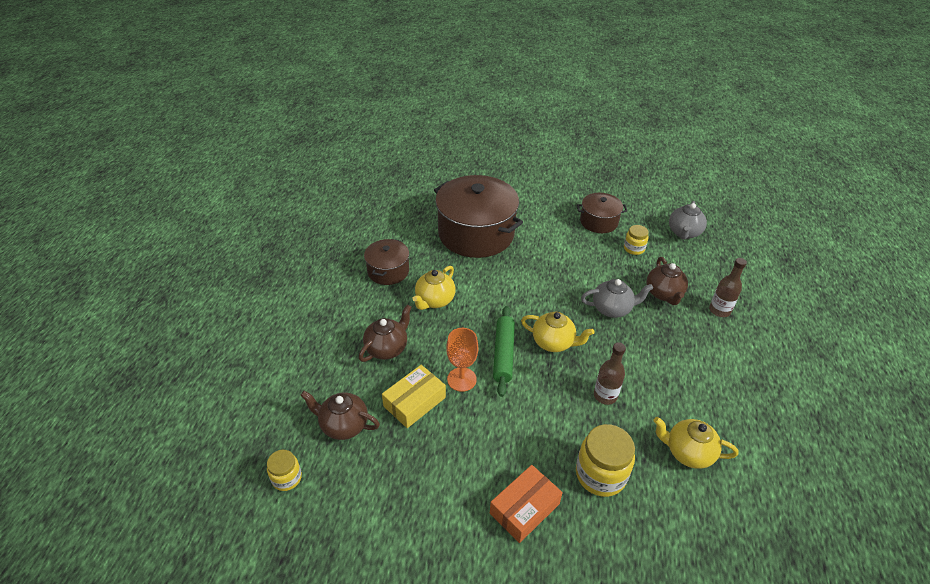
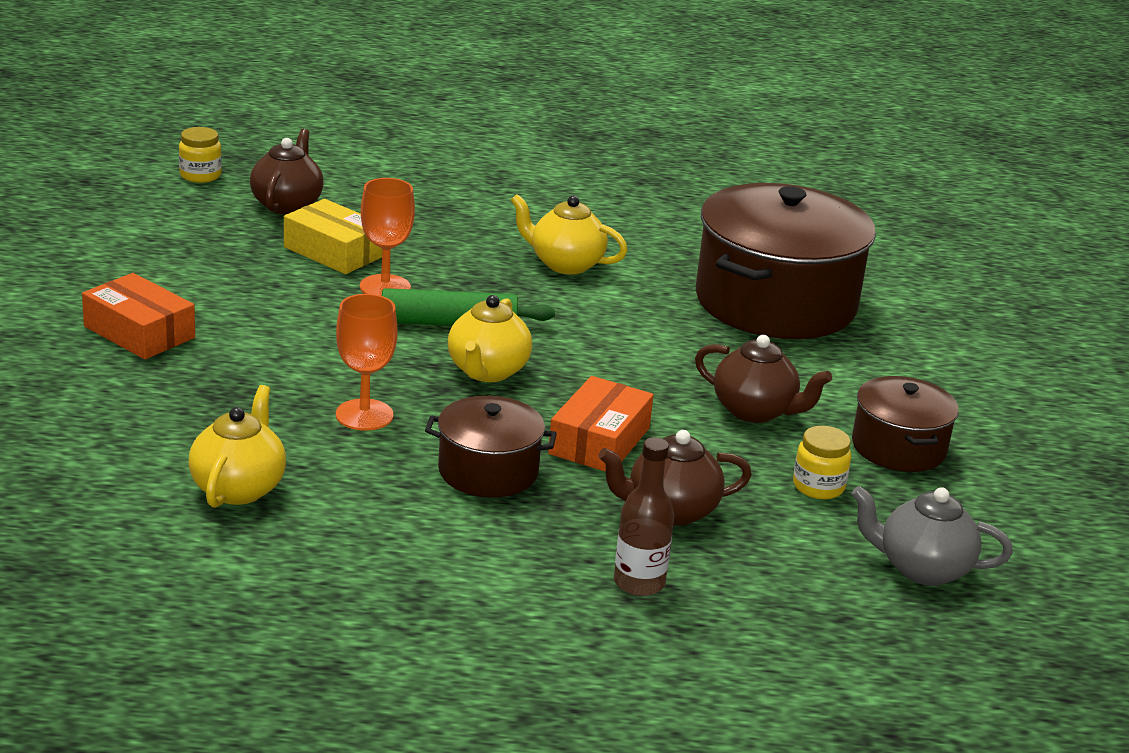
camera: 80 degrees right, 15 degrees down
(387, 348) = (442, 229): brown teapot -> brown teapot (755, 411)
(388, 271) = (628, 224): brown pot -> brown pot (488, 471)
(600, 474) = (195, 398): yellow jar -> none
(605, 395) = (364, 415): brown bottle -> orange goblet
(612, 309) = (599, 441): grey teapot -> orange box

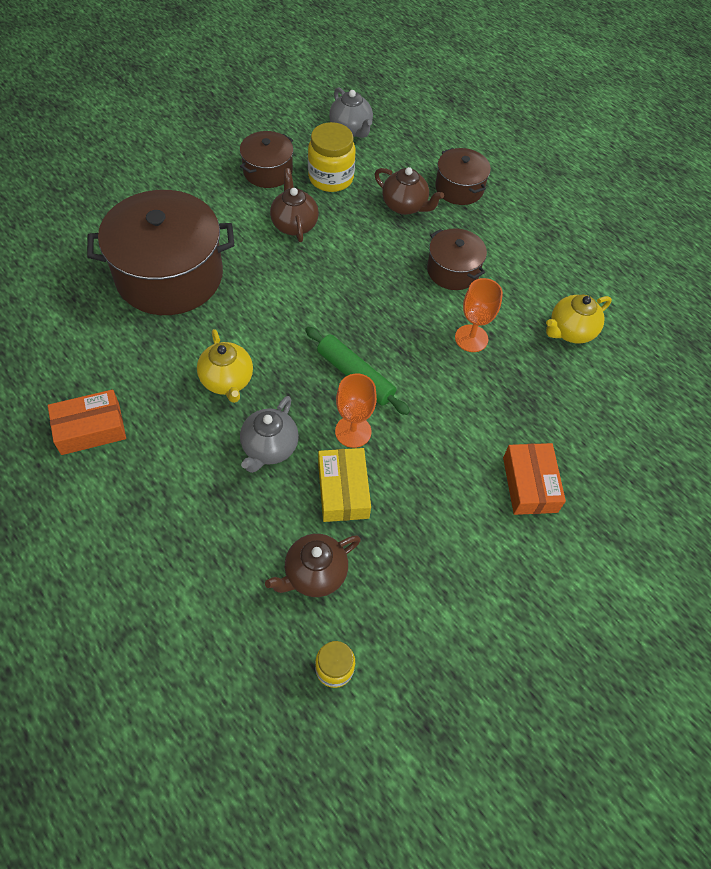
camera: 135 degrees left, 30 degrees up
(447, 245) = (269, 448): none -> grey teapot
(487, 371) = (380, 327): yellow teapot -> none
(599, 441) = (385, 254): orange box -> orange box (90, 428)
(639, 583) = (459, 188): brown bottle -> brown pot
(818, 487) = (331, 178): yellow jar -> yellow jar, size x1.74

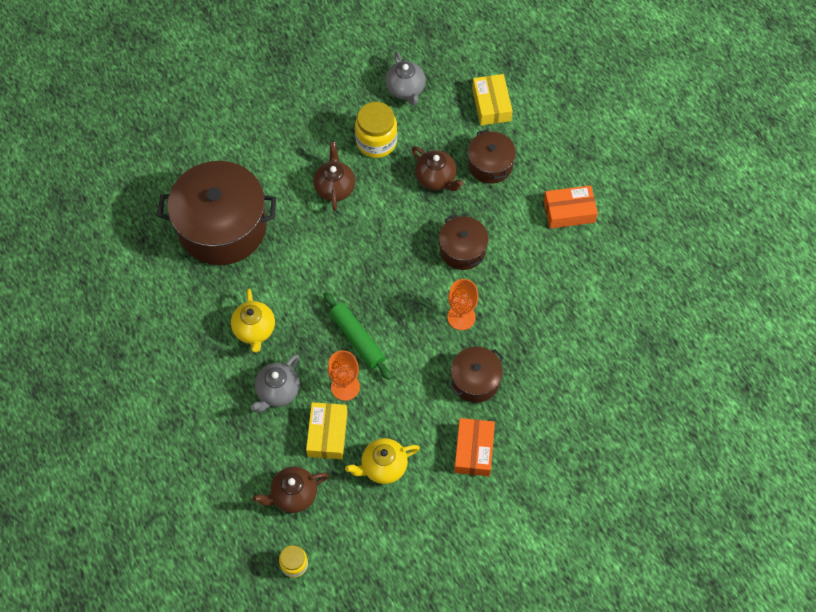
camera: 15 degrees right, 5 degrees up
(90, 428) = (145, 357): orange box -> orange box (569, 211)
(267, 171) = (322, 129): brown pot -> brown pot (475, 380)
(444, 136) = (491, 105): none -> yellow box
(570, 331) = (548, 321): yellow teapot -> yellow teapot (383, 466)

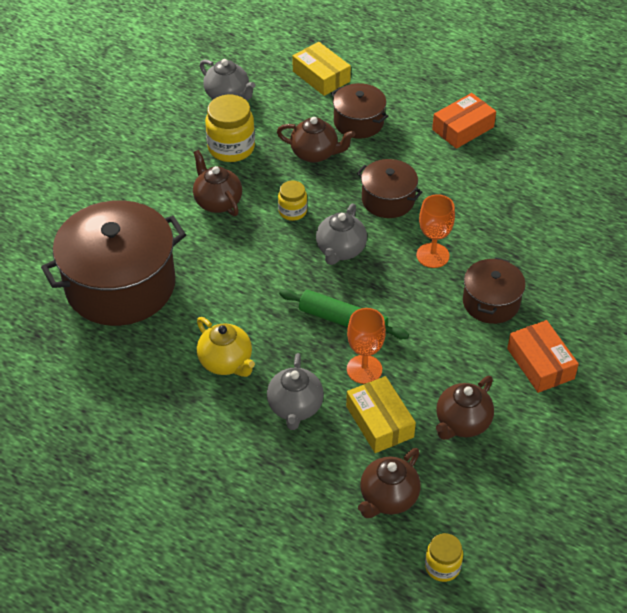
camera: 30 degrees left, 15 degrees down
(383, 466) = (462, 423): yellow teapot -> brown teapot
(384, 224) = (292, 211): none -> yellow jar
(396, 277) = (340, 250): none -> grey teapot

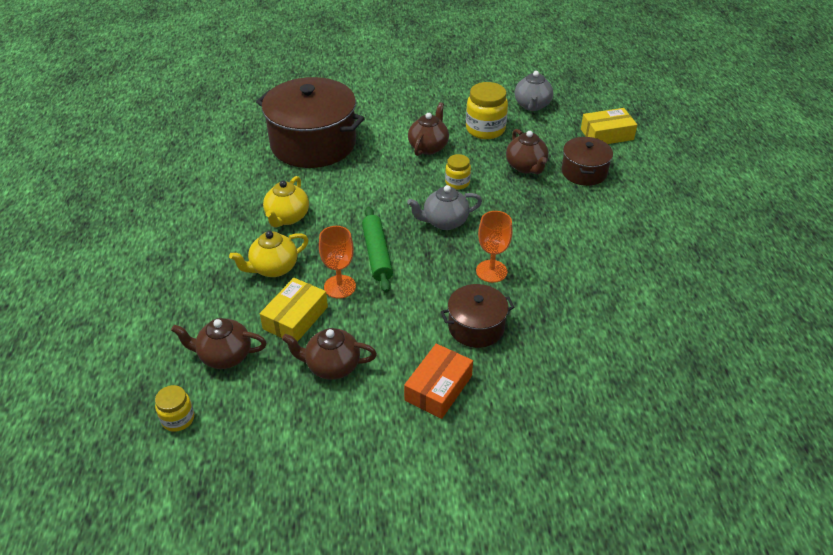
camera: 55 degrees right, 5 degrees down
(295, 407) = (273, 268): grey teapot -> yellow teapot
(321, 76) = (607, 134): yellow box -> yellow box turned 60 degrees clockwise
(388, 200) = (522, 222): brown pot -> none
(463, 128) = (648, 226): orange box -> none

